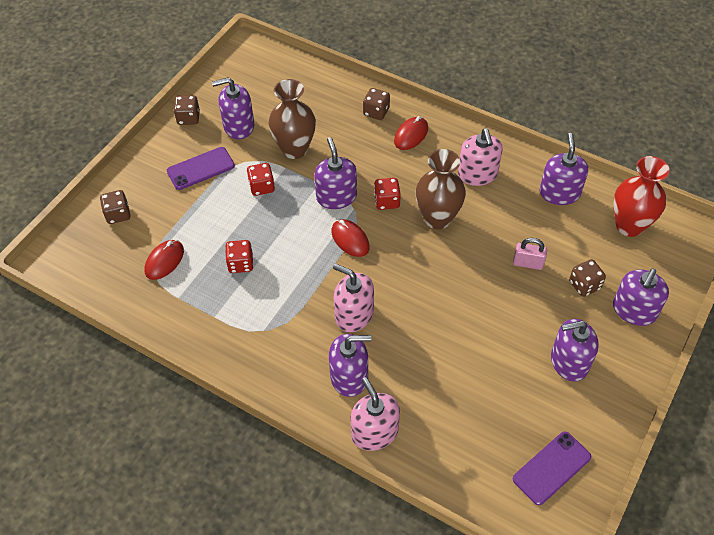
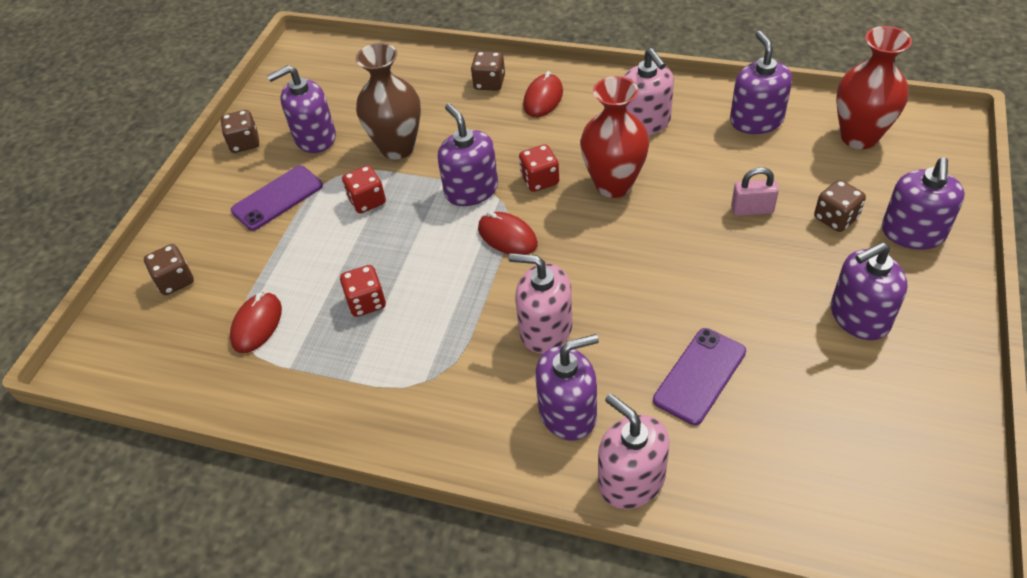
camera: 10 degrees left, 5 degrees down
(437, 218) = (613, 185): brown vase -> red vase
(551, 468) = (899, 463): purple phone -> purple phone (699, 375)

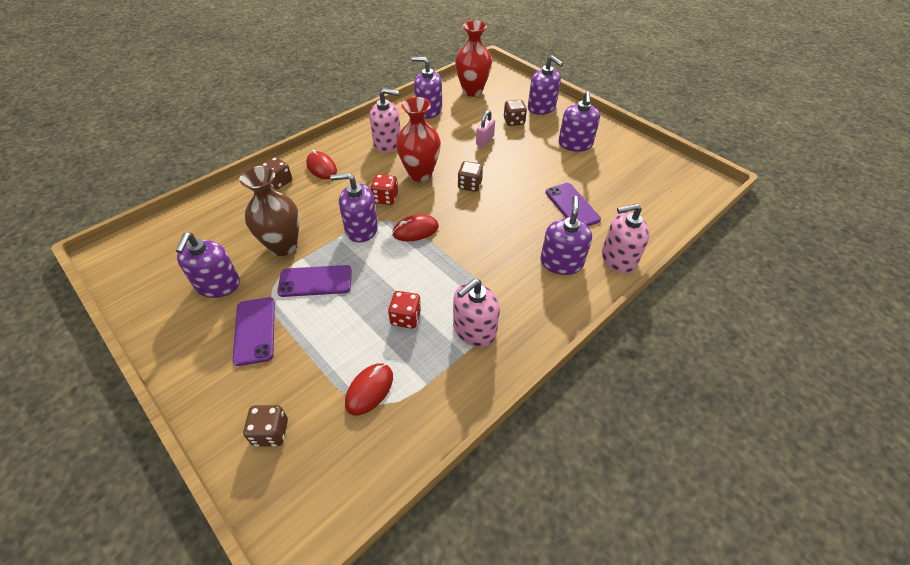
camera: 65 degrees left, 0 degrees up
(244, 143) = (168, 329): brown dice -> brown dice (469, 185)
(257, 324) = (369, 390): red mouse -> red mouse turned 75 degrees clockwise
(367, 201) = (315, 281): red dice -> purple phone
(545, 329) = (498, 245): pink soap dispenser -> pink soap dispenser (474, 329)

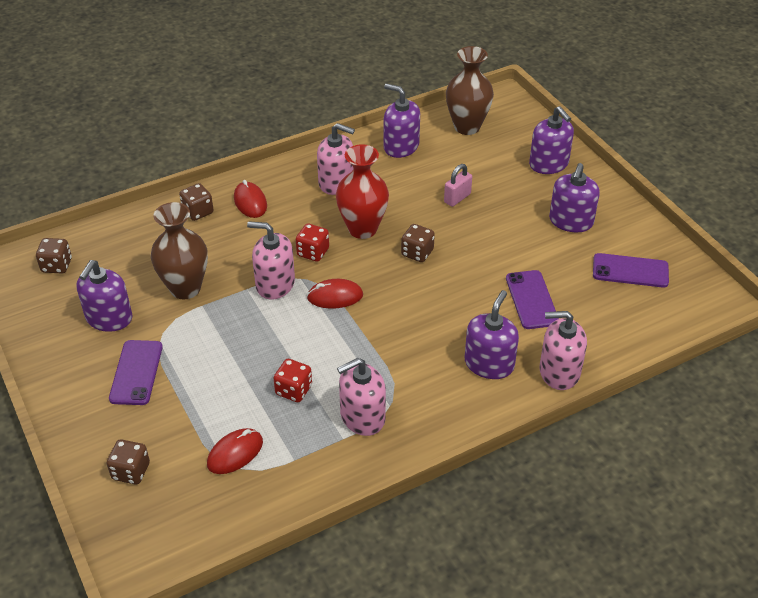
camera: 15 degrees right, 5 degrees down
(315, 281) = (209, 333): purple phone -> purple phone (630, 271)
(361, 229) = (275, 284): purple soap dispenser -> pink soap dispenser
(472, 91) = (467, 127): red vase -> brown vase
(514, 121) = (504, 178): brown dice -> brown dice (57, 265)

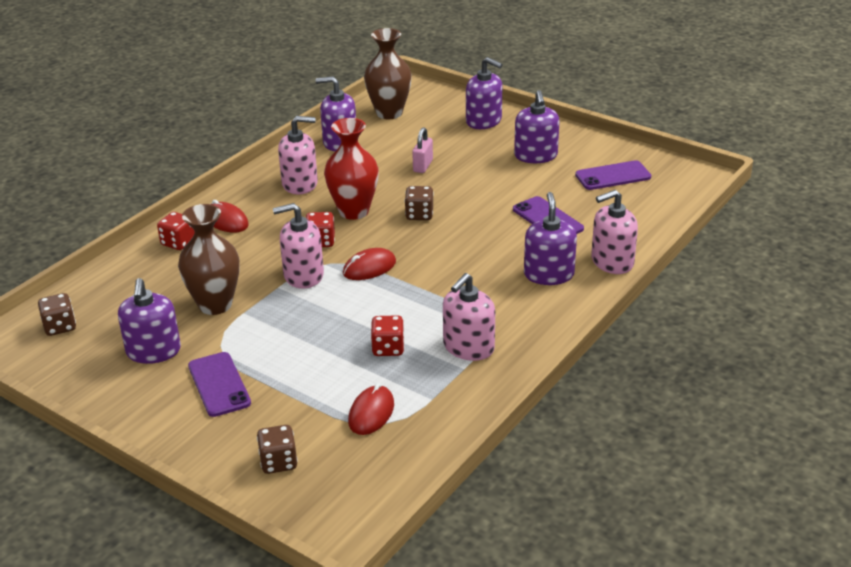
camera: 25 degrees left, 10 degrees down
(198, 212) = (178, 242): brown dice -> red dice

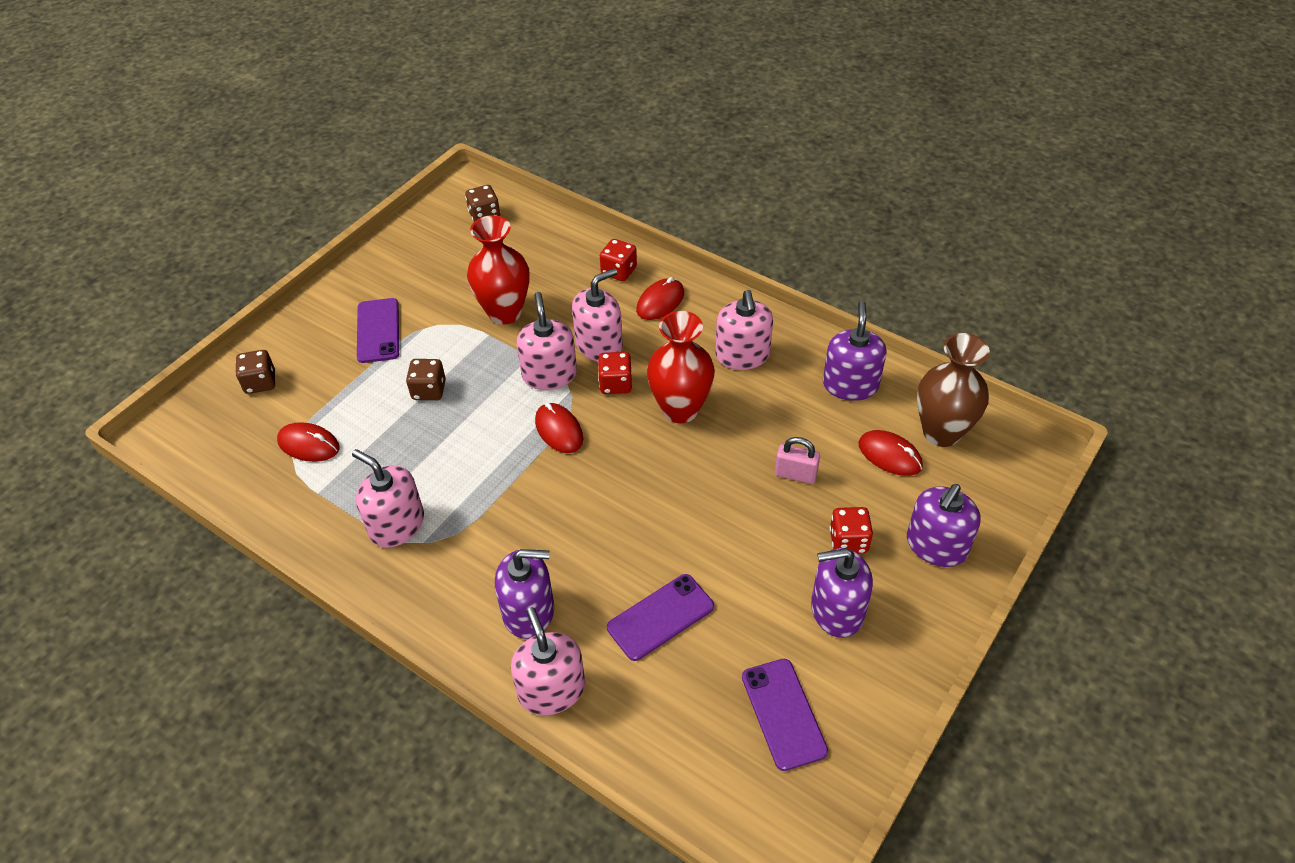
camera: 90 degrees right, 15 degrees up
(153, 351) = (437, 280): purple soap dispenser -> none
(215, 305) = (504, 312): brown vase -> red vase
(219, 384) = (378, 330): purple phone -> purple phone turned 75 degrees counterclockwise
(272, 251) = (599, 345): none -> pink soap dispenser
(388, 348) = (408, 453): red dice -> red dice (848, 541)
(408, 131) = (890, 455): none -> red mouse
(419, 215) = (672, 473): brown dice -> brown dice (429, 390)

